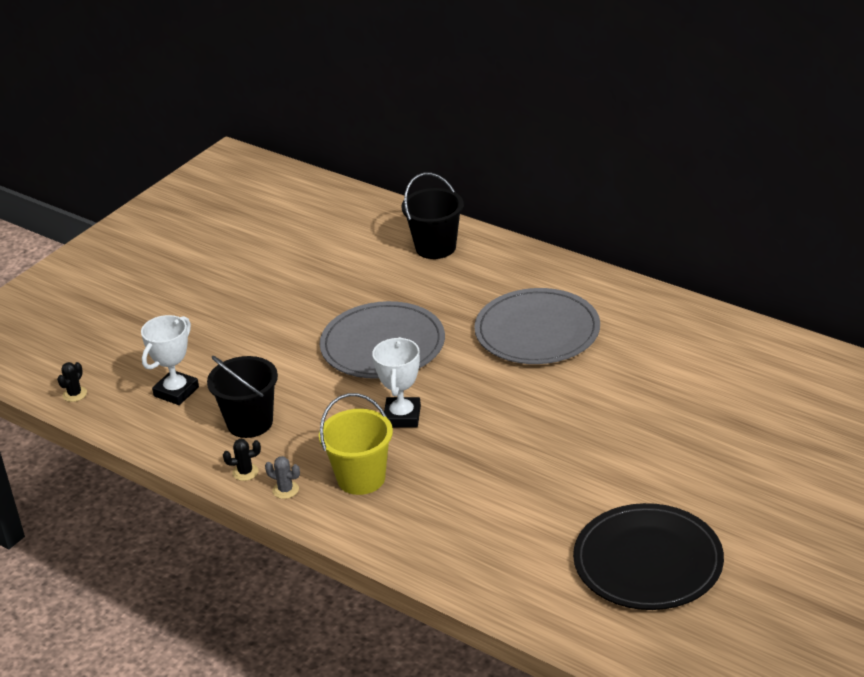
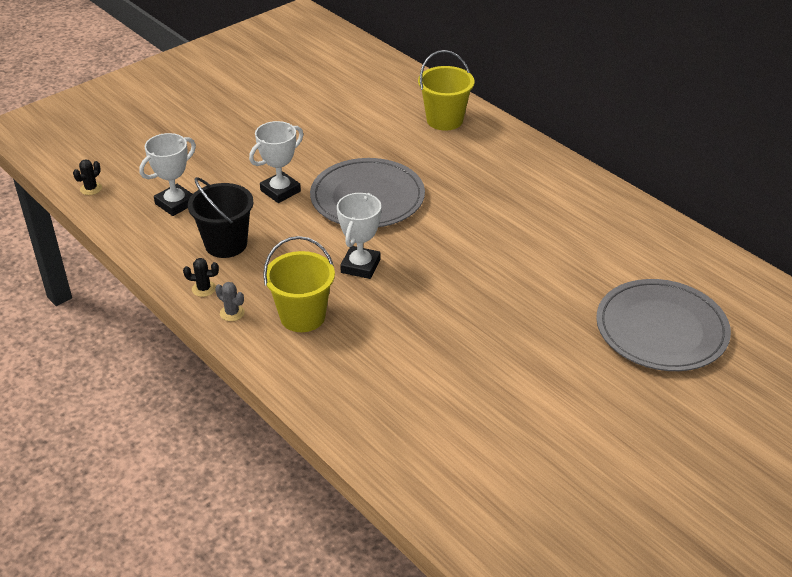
camera: 10 degrees right, 5 degrees up
(286, 356) = (280, 191): none -> white trophy
(435, 247) = (444, 120): black bucket -> yellow bucket
(537, 331) = (508, 212): grey plate -> grey plate (661, 329)
(648, 561) = (540, 459): black plate -> none

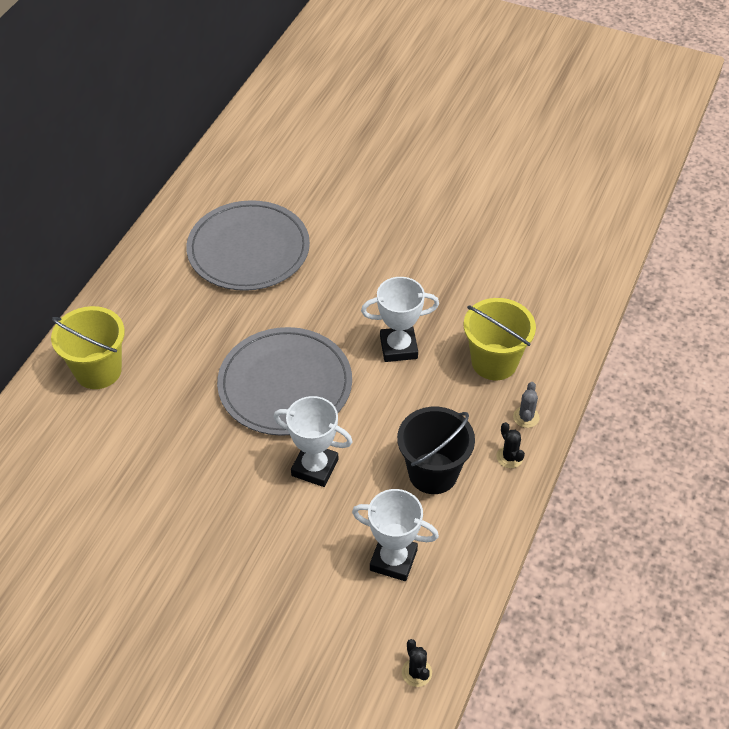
camera: 115 degrees left, 10 degrees up
(91, 189) = (416, 672): black cactus -> black cactus turned 60 degrees clockwise
(661, 329) = (359, 137): grey plate -> grey plate (248, 249)

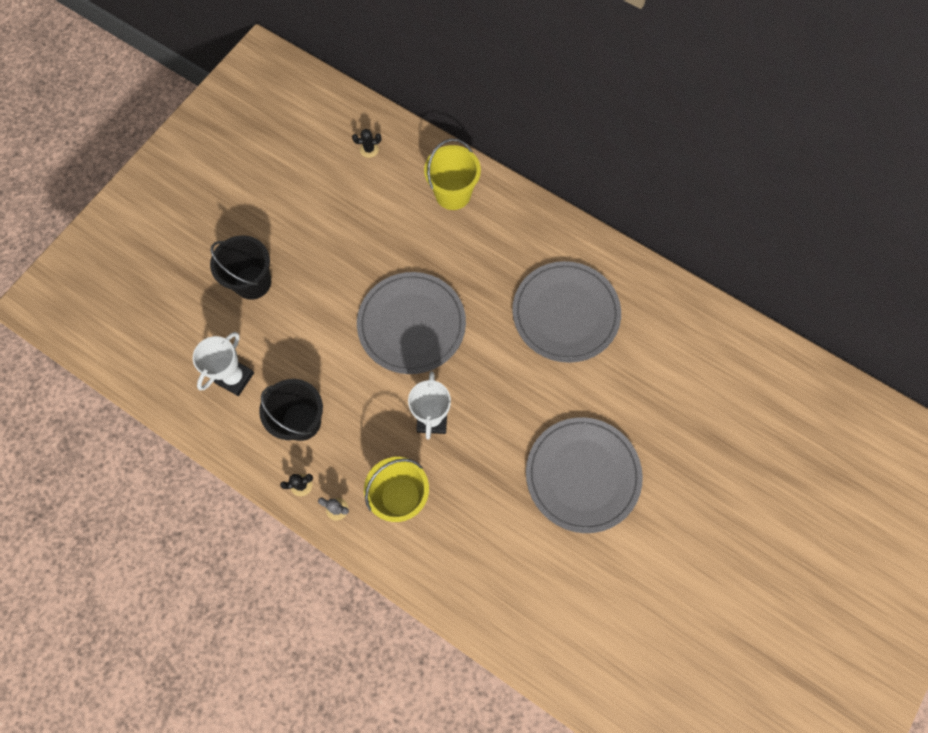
camera: 100 degrees right, 20 degrees up
(252, 571) = (252, 282): none -> black bucket
(315, 467) = (328, 335): white trophy -> none
(416, 672) = (145, 377): black cactus -> black cactus (369, 149)
(427, 219) = (582, 475): none -> grey plate

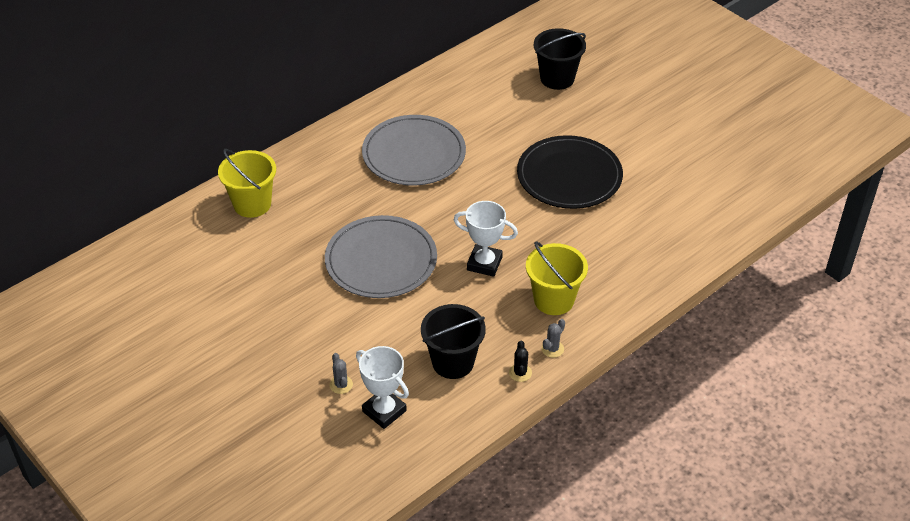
camera: 75 degrees left, 25 degrees down
(252, 282) = (277, 379): black bucket -> black bucket (557, 78)
(257, 334) = (341, 385): none -> grey cactus
(369, 149) = (165, 257): black cactus -> none
(582, 475) = (569, 176): grey plate -> black plate

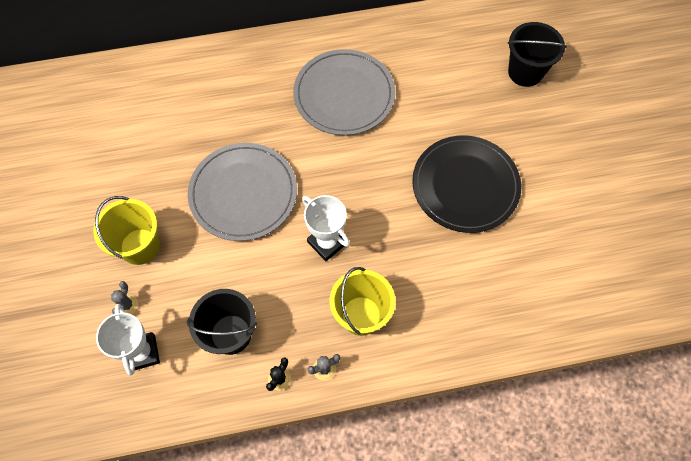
camera: 30 degrees right, 20 degrees up
(252, 204) = (180, 82): yellow bucket -> yellow bucket (140, 246)

